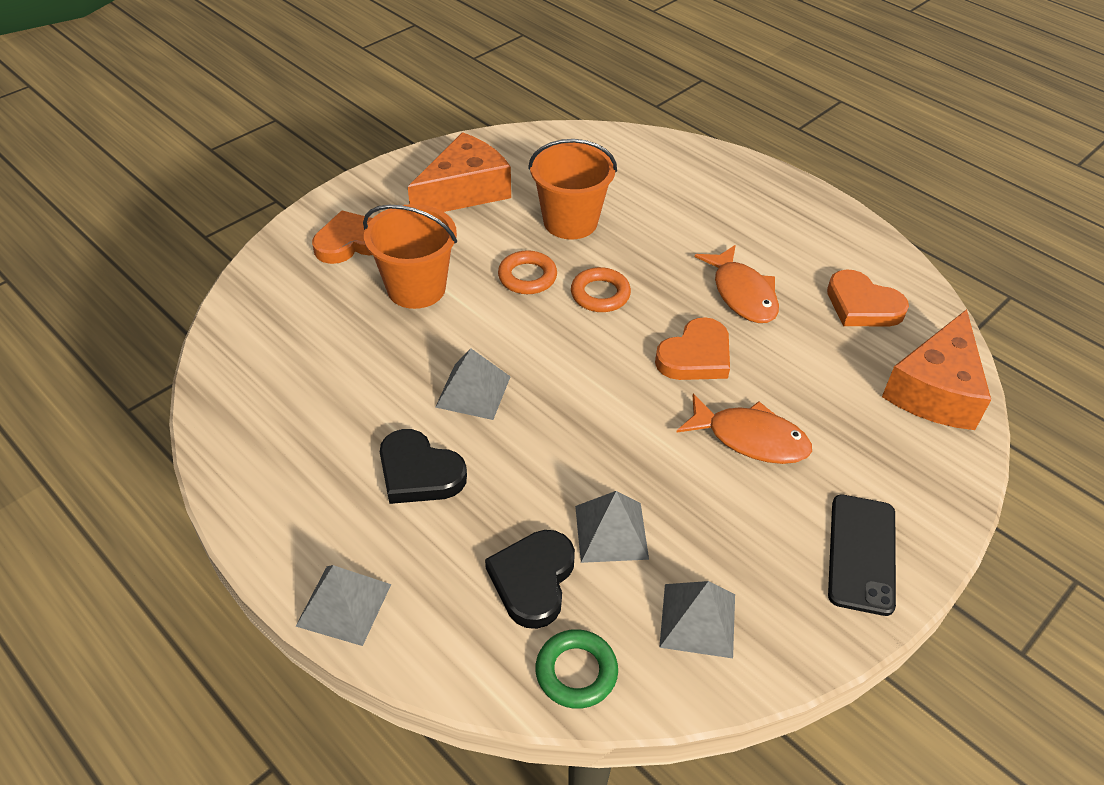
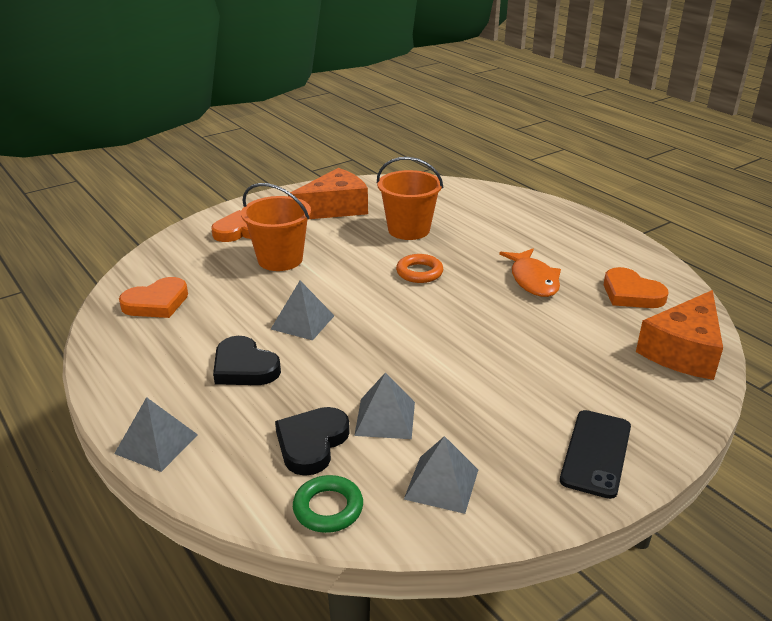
camera: 10 degrees right, 15 degrees down
(527, 277) = (366, 259): orange ring -> none
(695, 356) = (485, 314): orange heart -> orange heart (156, 303)
(750, 438) = (517, 369): orange fish -> none

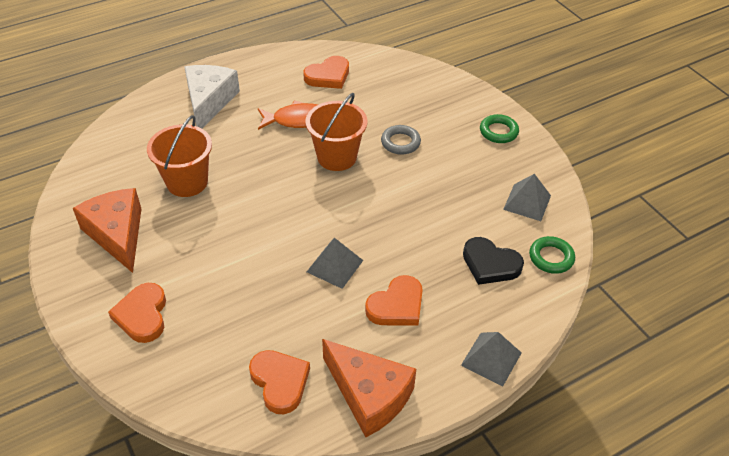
camera: 85 degrees left, 15 degrees up
(244, 367) = (397, 306): black heart -> orange heart
(280, 259) = (218, 281): orange bucket -> orange bucket (337, 157)
(385, 418) = (464, 223): grey pyramid -> none
(419, 272) = (269, 184): orange ring -> none
(526, 357) = (400, 142): none -> grey ring
(535, 226) = (209, 102): none -> white cheese
(596, 453) = (498, 132): black phone -> green ring
(683, 351) = (401, 71): orange cheese -> orange cheese (369, 395)

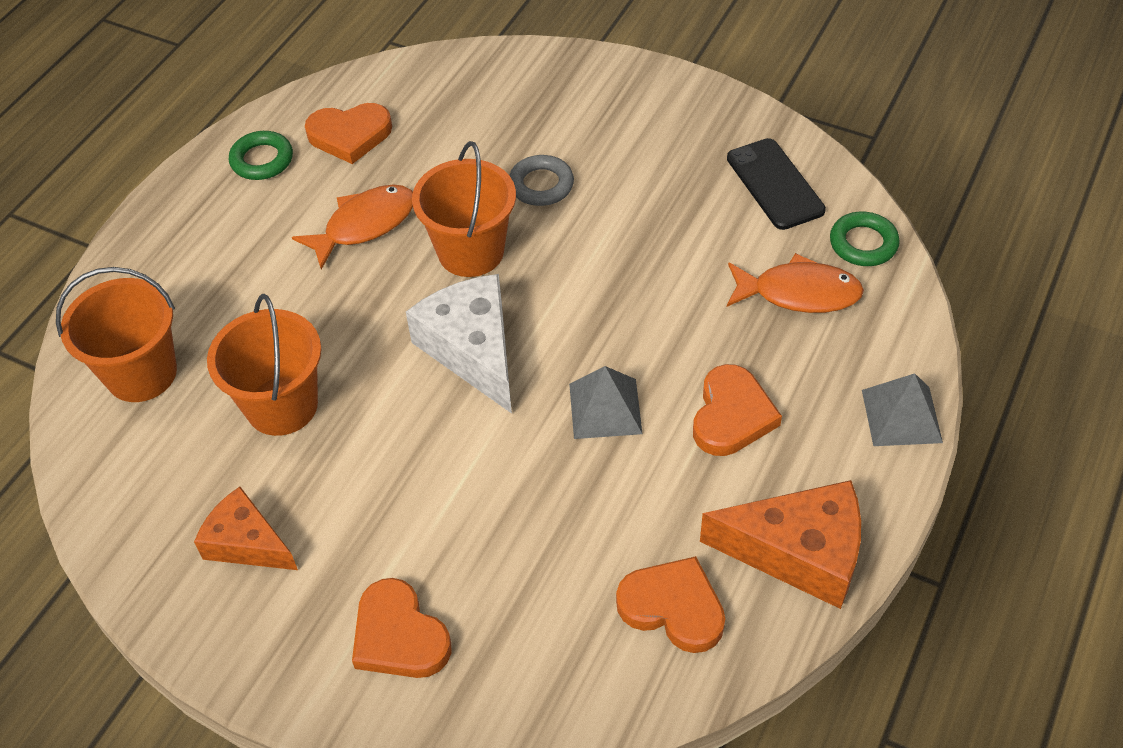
camera: 30 degrees left, 5 degrees up
(117, 234) = (247, 543): orange cheese -> orange cheese, size x0.65
(142, 136) = (141, 373): none -> orange bucket
(209, 102) = (200, 265): white cheese -> white cheese (473, 350)
(328, 76) = (350, 135): orange heart -> orange heart turned 60 degrees clockwise
(490, 264) = (799, 293): black heart -> orange fish
(498, 132) = (658, 103): green ring -> green ring (262, 160)
(527, 202) = (774, 184): grey pyramid -> black phone

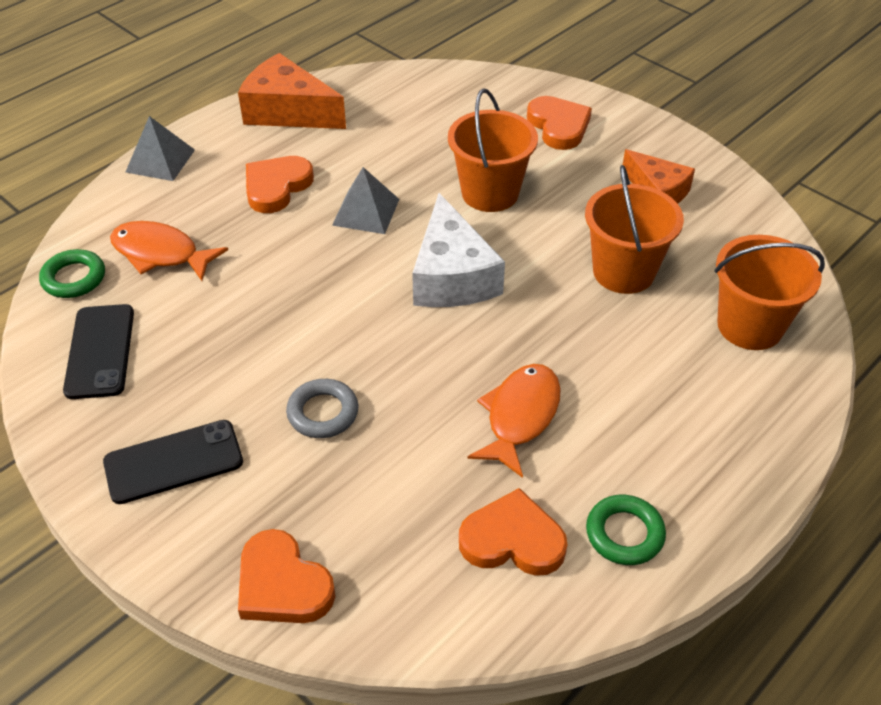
camera: 165 degrees left, 5 degrees down
(364, 225) = (520, 416): orange fish -> orange fish turned 135 degrees clockwise
(471, 252) = (422, 360): orange bucket -> orange bucket (490, 193)
(643, 120) = (173, 462): none -> black phone
(673, 607) = (382, 104): orange heart -> orange heart (282, 584)

